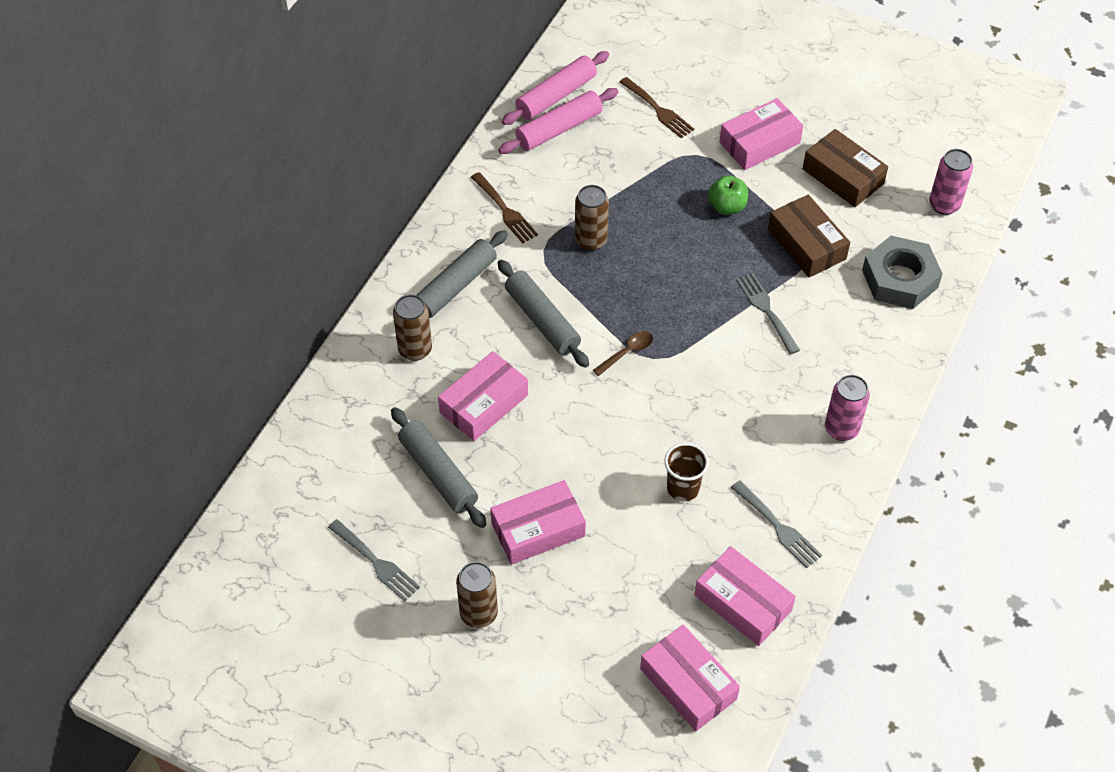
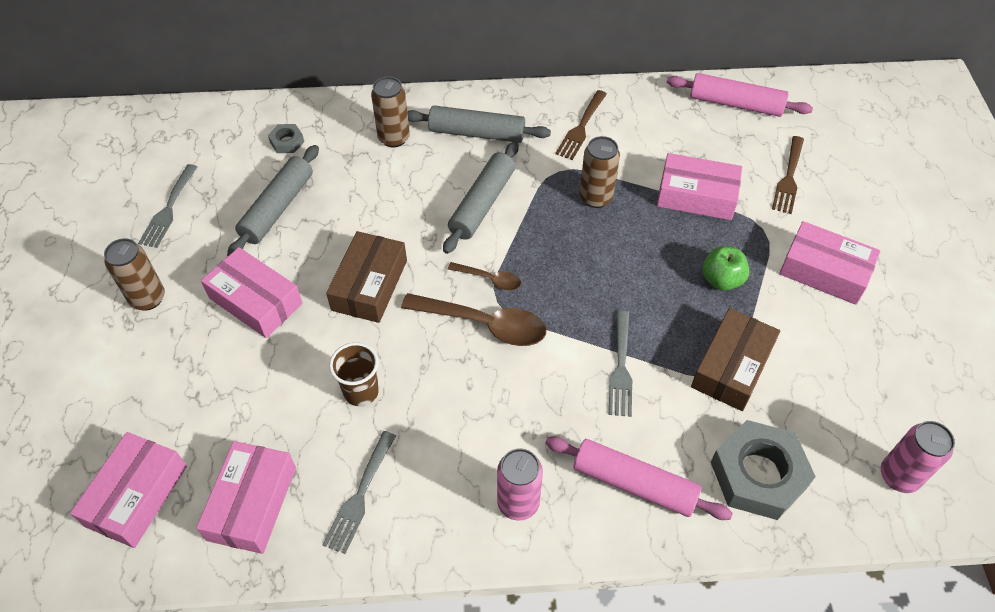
camera: 60 degrees right, 0 degrees up
(356, 435) = (287, 142): none -> grey nut
(484, 404) = (367, 205): pink box -> pink box (696, 196)
(559, 129) = (701, 121): pink rolling pin -> pink rolling pin (634, 483)
(670, 377) = (484, 324): none -> brown spoon
(766, 310) = (621, 368): grey fork -> grey fork turned 150 degrees clockwise
(843, 176) = (848, 361): brown box -> brown box (369, 285)

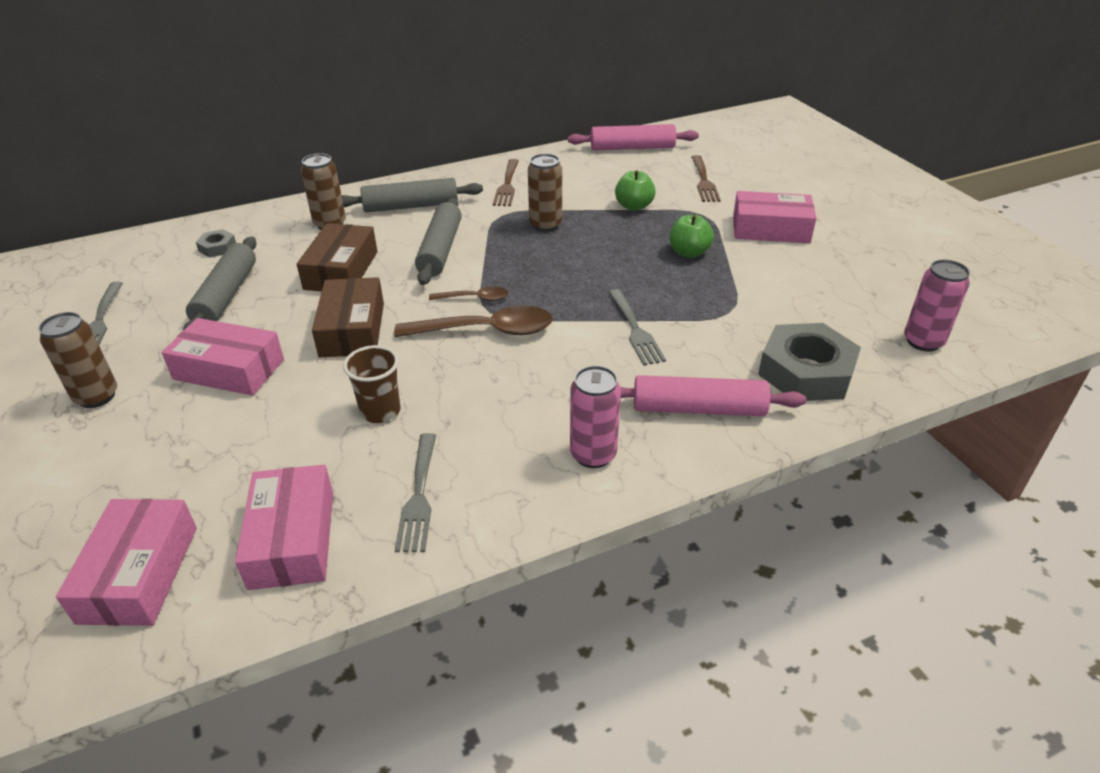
camera: 20 degrees left, 15 degrees down
(696, 196) = (634, 206): pink box -> green apple
(732, 367) = (734, 305): brown box -> brown box (341, 270)

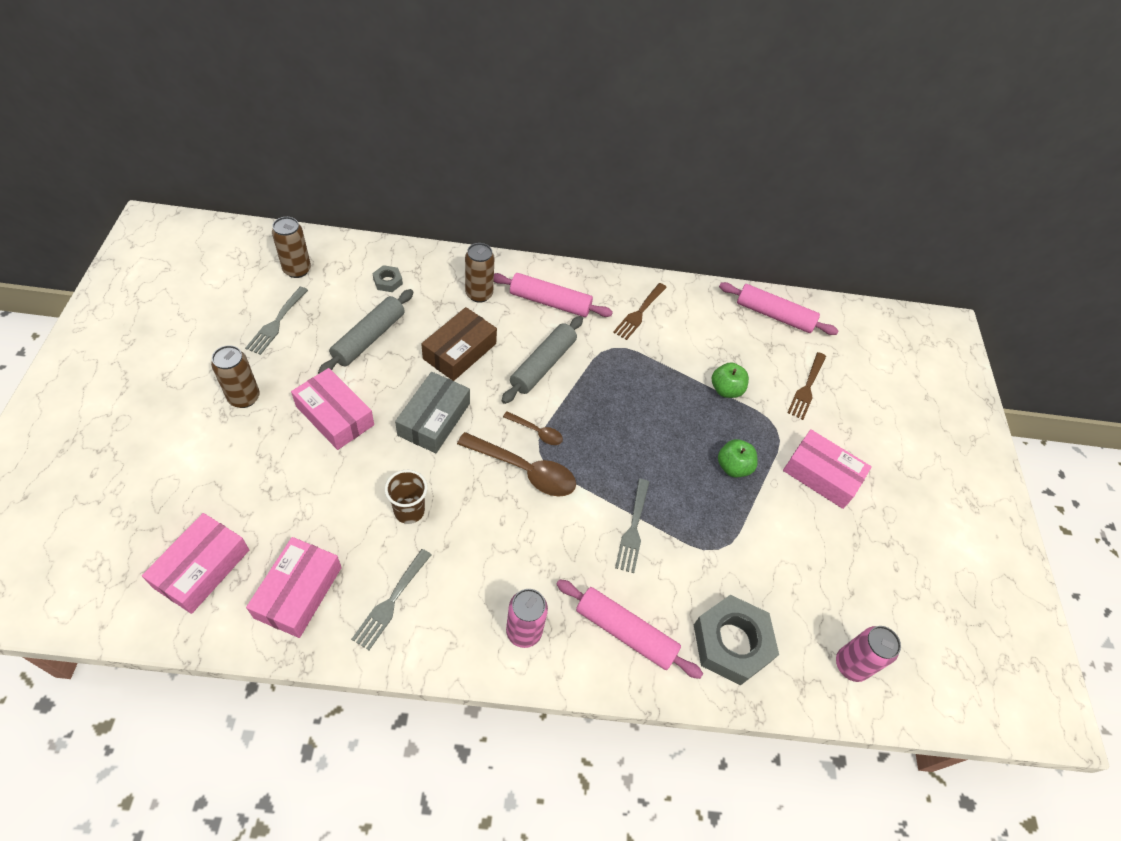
camera: 20 degrees right, 15 degrees up
(352, 329) = (434, 419): brown box -> grey box
(411, 206) = (550, 302): grey rolling pin -> pink rolling pin
(545, 225) = (640, 376): brown can -> brown can (297, 270)

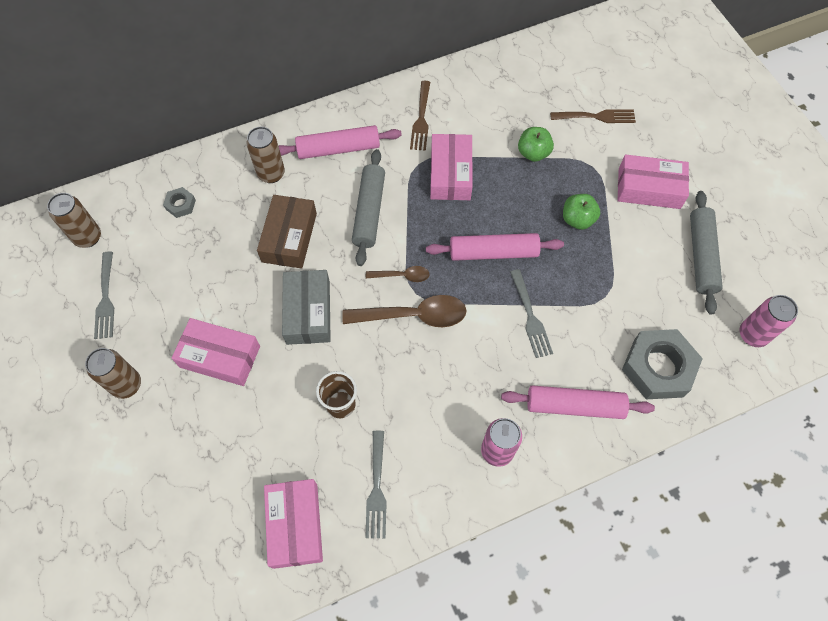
camera: 20 degrees left, 10 degrees up
(202, 568) = (199, 553): pink box -> pink box (450, 174)
(369, 338) = (201, 268): grey rolling pin -> grey rolling pin (701, 256)
(774, 315) = (534, 62): pink rolling pin -> pink rolling pin (493, 252)
(807, 388) = (596, 116): brown fork -> brown fork turned 90 degrees counterclockwise

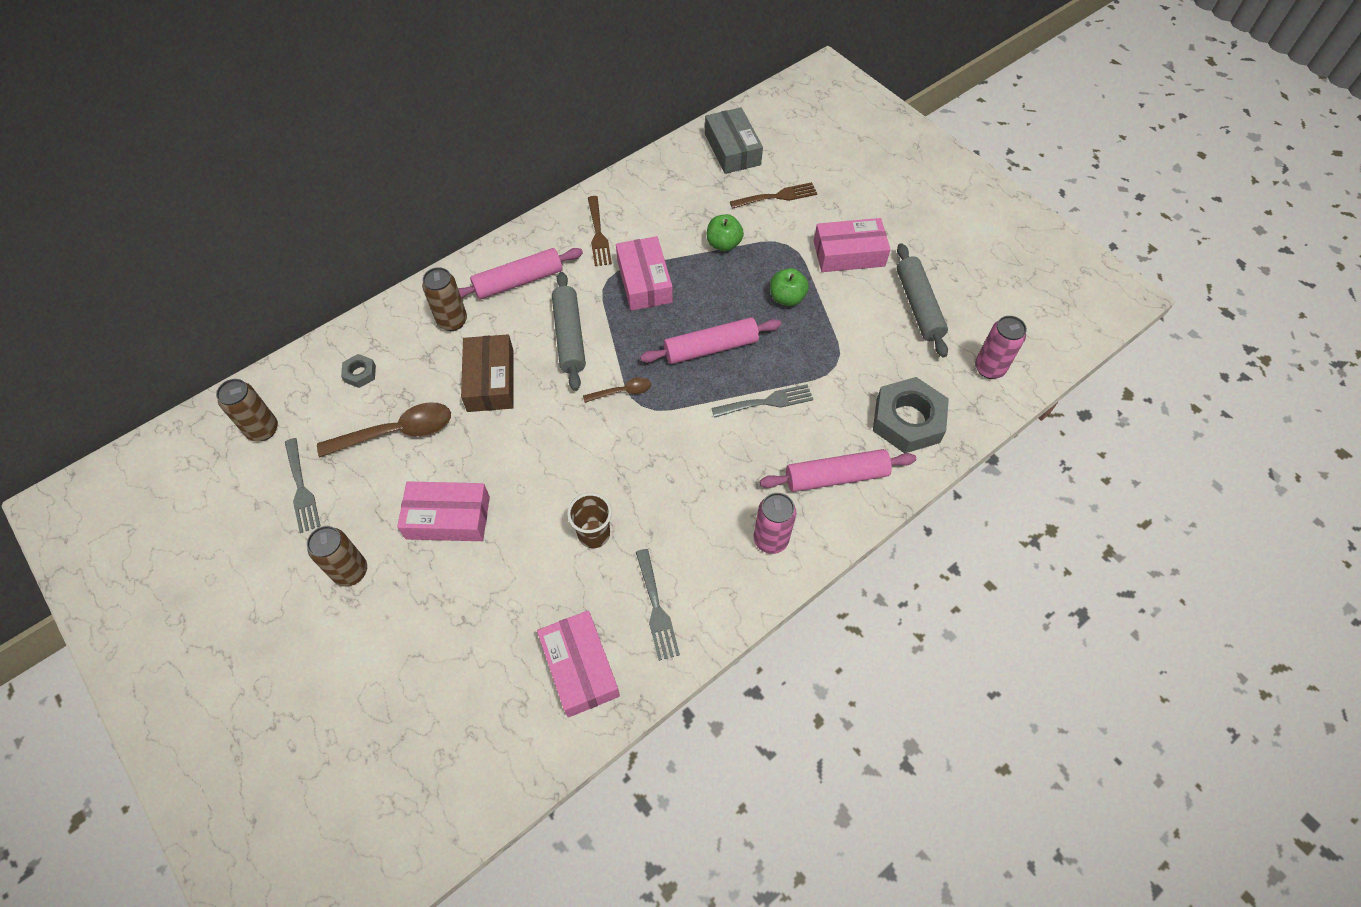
camera: 15 degrees left, 5 degrees down
(308, 312) = (532, 450): grey box -> grey box (732, 149)
(413, 315) = (646, 428): brown spoon -> brown spoon (397, 432)
(530, 317) = (767, 402): grey fork -> grey fork turned 75 degrees counterclockwise

